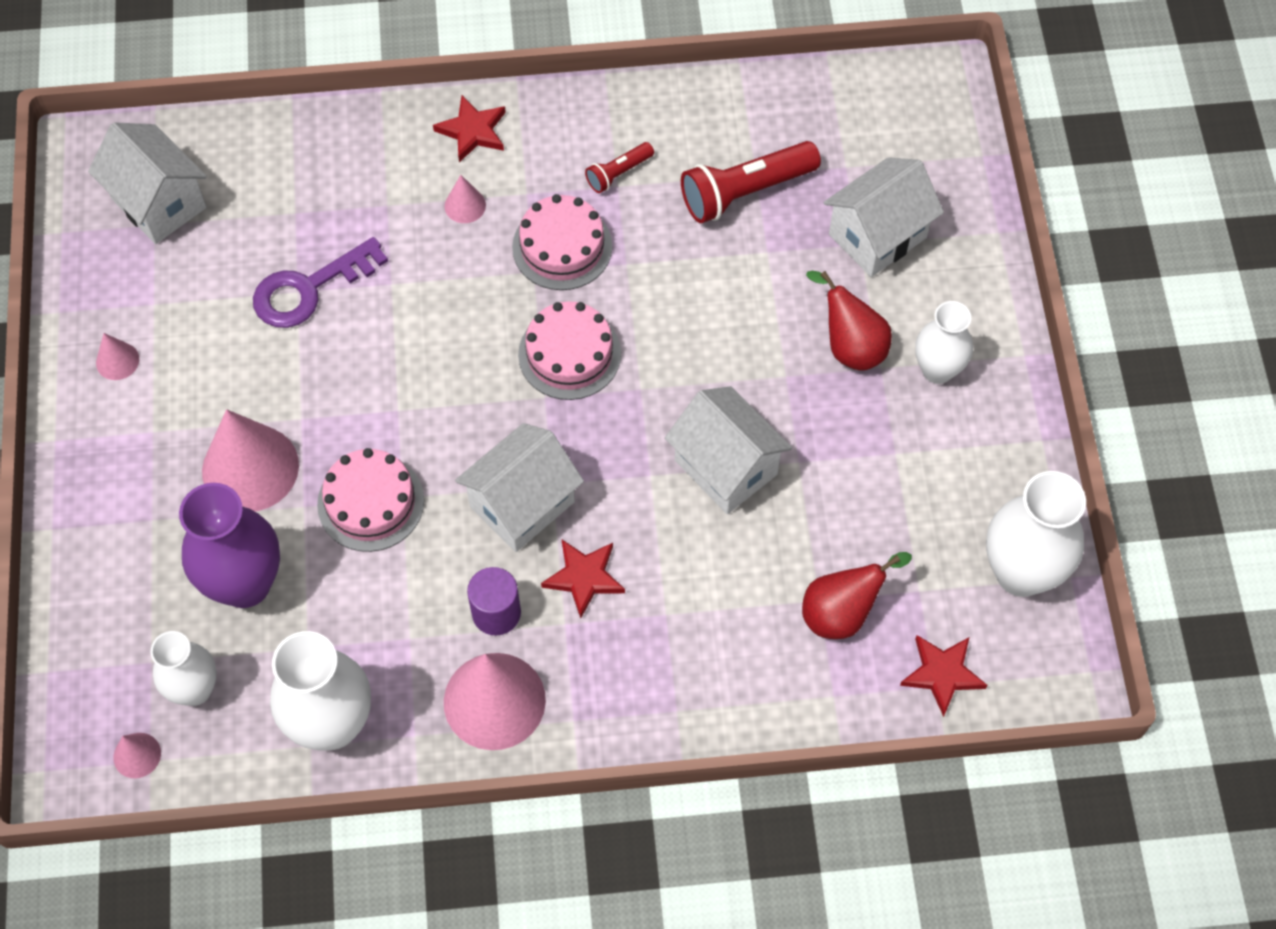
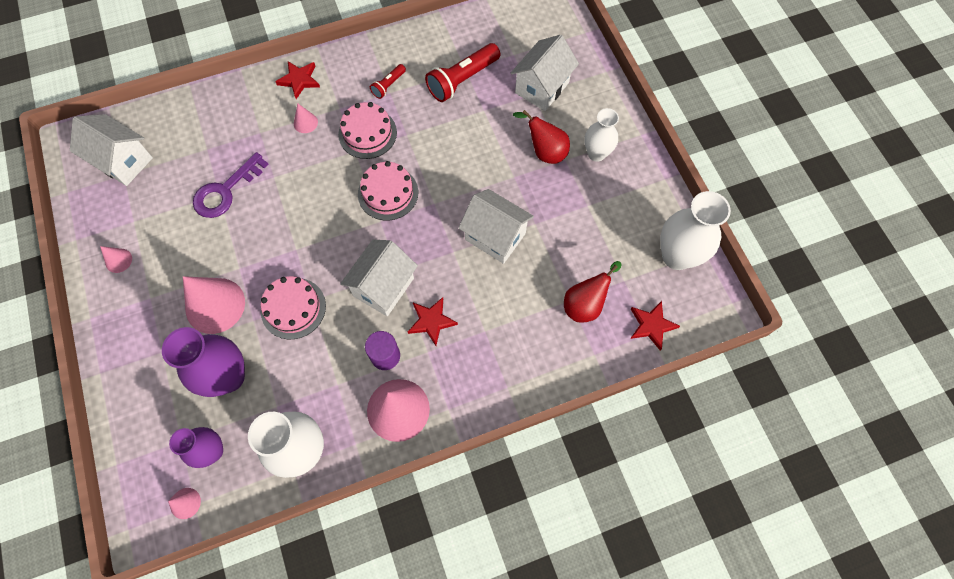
camera: 15 degrees left, 5 degrees up
(195, 689) = (212, 451): white vase -> purple vase

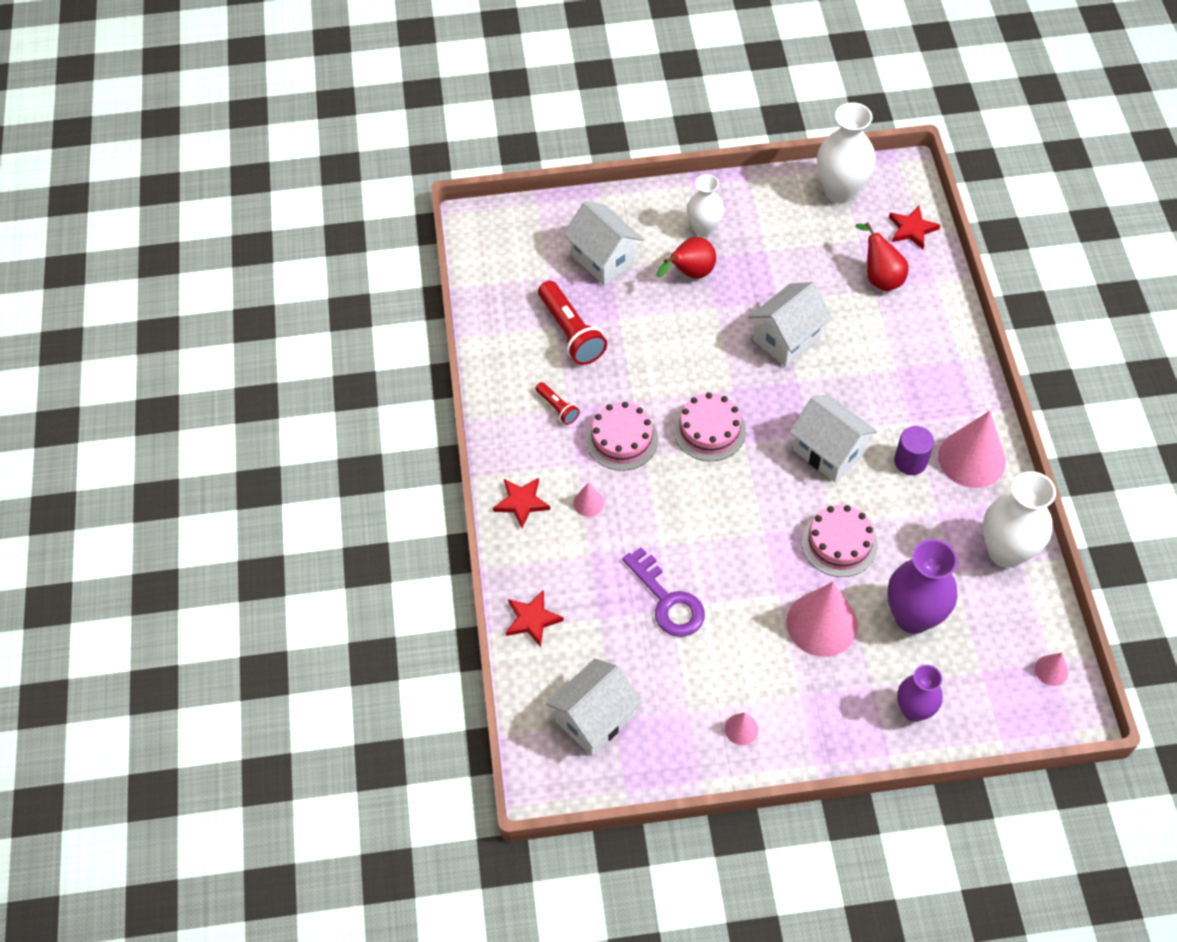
camera: 75 degrees left, 10 degrees down
(212, 451) = (997, 639): purple vase -> purple vase (913, 710)
(431, 321) = (877, 413): red star -> red star (532, 619)

